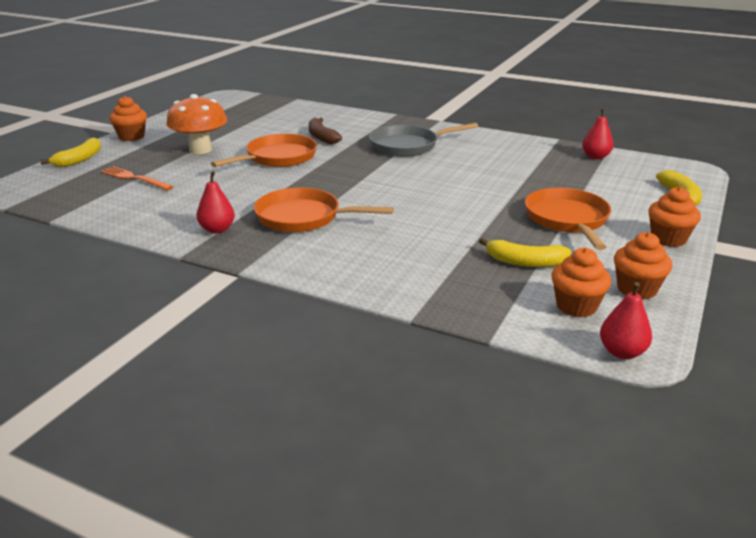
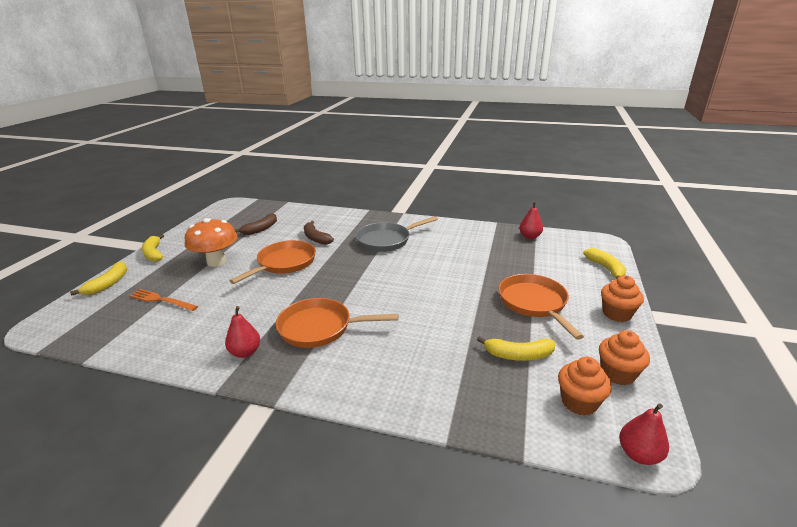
camera: 10 degrees left, 0 degrees up
(131, 137) = (154, 253): orange cupcake -> yellow banana
(257, 123) = (260, 229): none -> brown banana

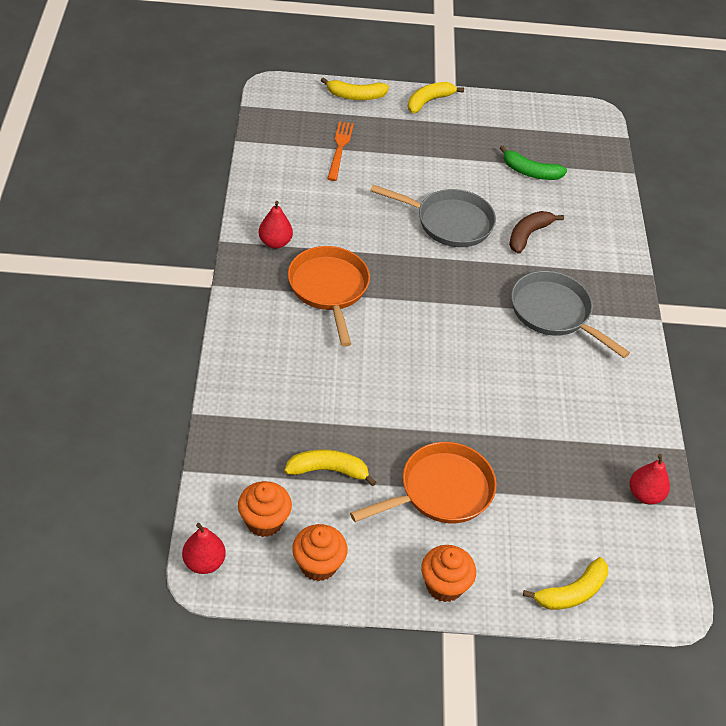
camera: 70 degrees right, 20 degrees up
(216, 261) = (431, 161): orange mushroom -> none
(260, 229) = (530, 172): brown banana -> green banana
(284, 263) = (449, 222): orange pan -> grey pan
(518, 355) = (328, 470): yellow banana -> yellow banana turned 105 degrees clockwise

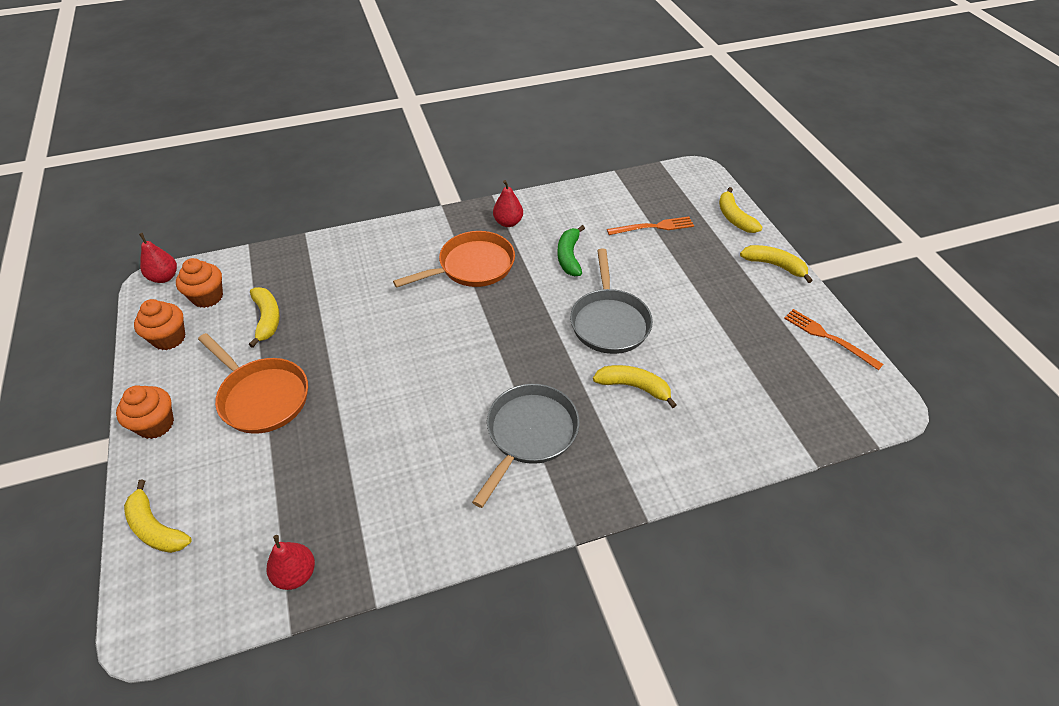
camera: 75 degrees right, 0 degrees up
(521, 111) = (828, 338): none -> orange fork
(528, 235) = (633, 387): brown banana -> yellow banana
(530, 172) = (735, 367): green banana -> green banana (569, 257)

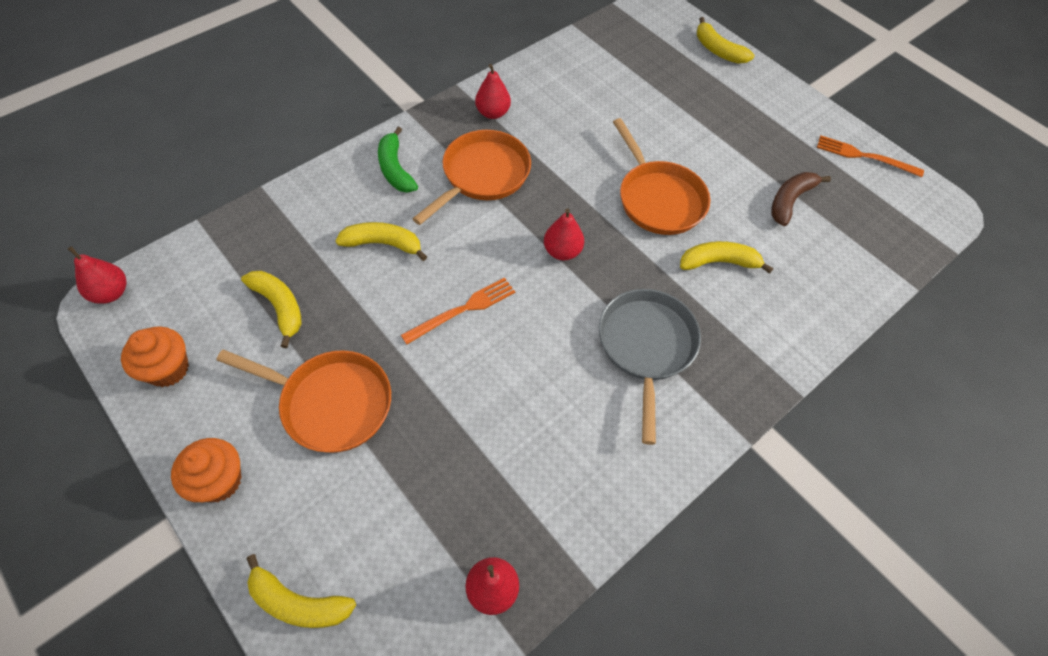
camera: 25 degrees left, 10 degrees up
(207, 297) = (186, 302): orange cupcake -> none
(502, 340) = (562, 251): none -> red pear
(569, 257) = (579, 136): green banana -> green banana (395, 169)
(609, 321) = (658, 198): grey pan -> orange pan
(653, 227) = (646, 80): orange fork -> orange fork (463, 310)
(731, 356) = (790, 201): none -> brown banana
(774, 265) = (780, 93): yellow banana -> yellow banana (383, 244)

